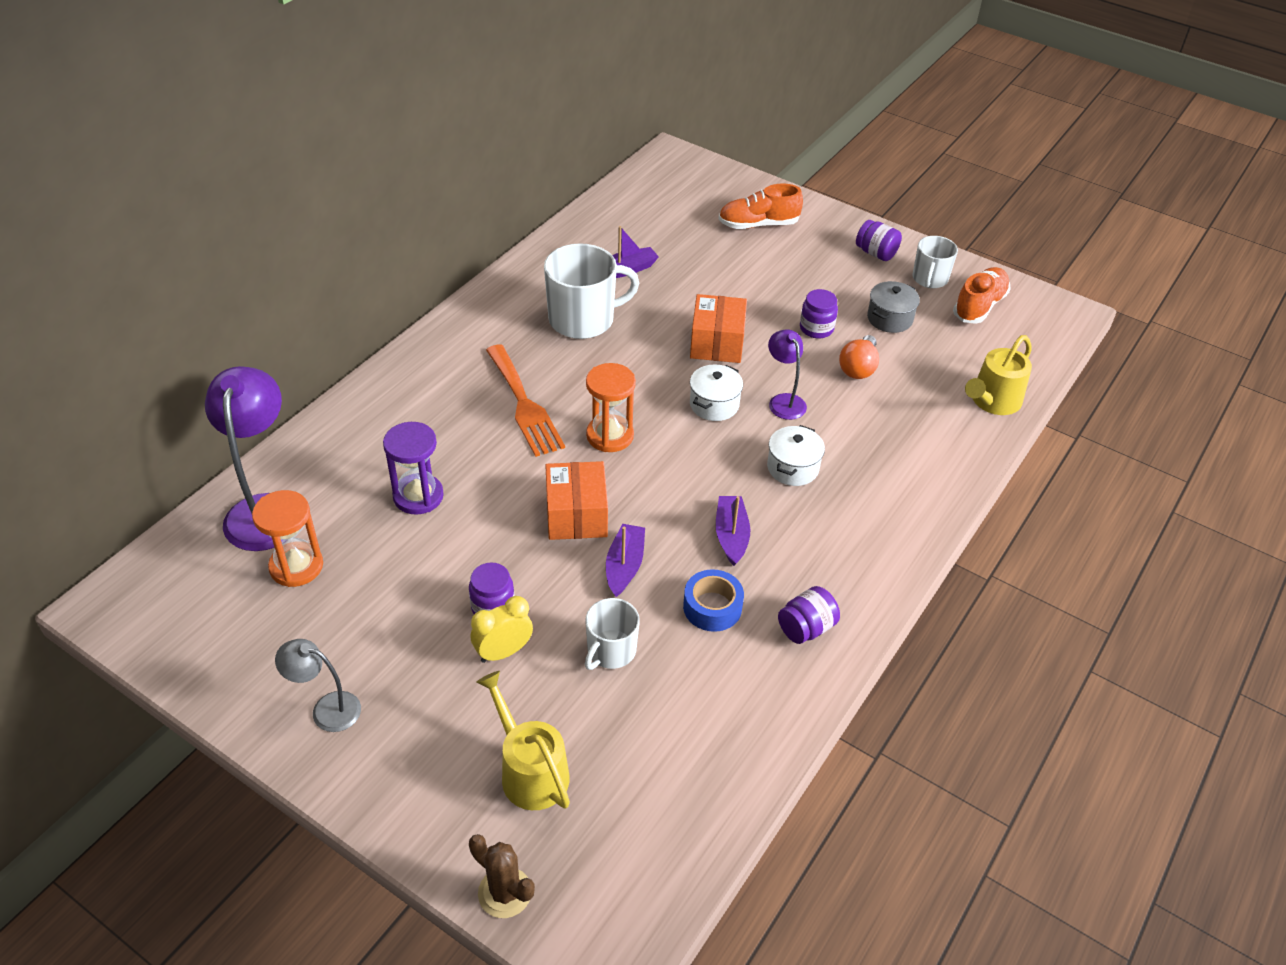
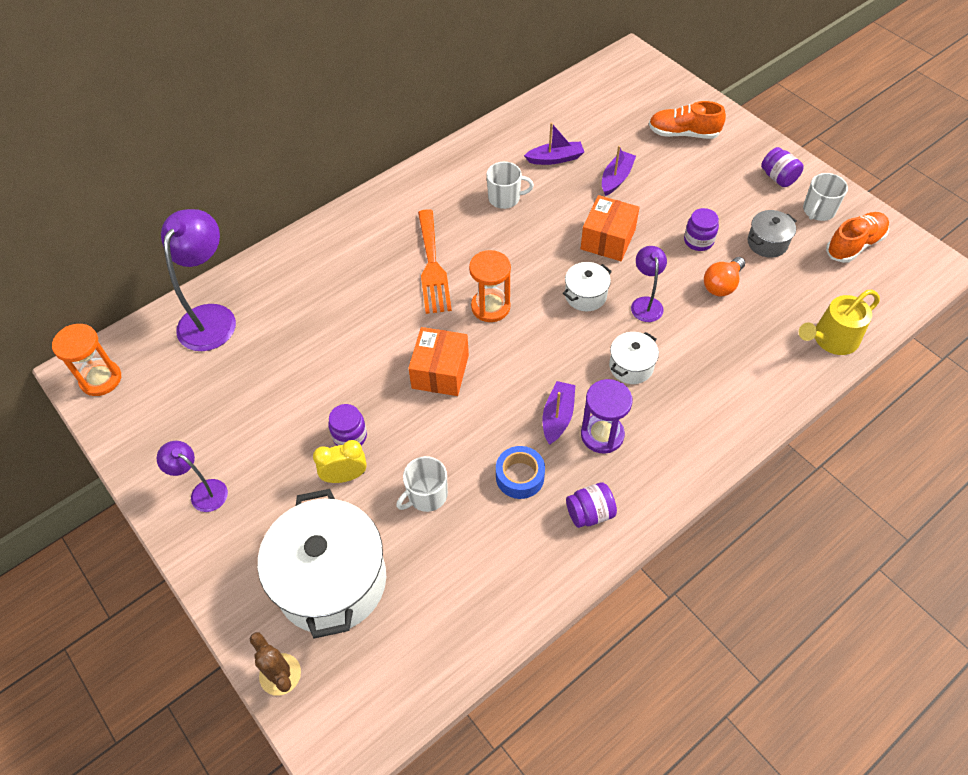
camera: 20 degrees right, 10 degrees up
(296, 566) = (219, 369): orange hourglass -> orange hourglass (101, 379)
(326, 709) = (203, 491): grey lamp -> purple lamp
(418, 496) = (325, 329): purple hourglass -> purple hourglass (602, 435)
(530, 771) = (331, 580): yellow watering can -> white pot
(583, 319) = (505, 198): white mug -> white mug, size x0.59
(624, 566) = (462, 424): purple boat -> purple boat (616, 178)

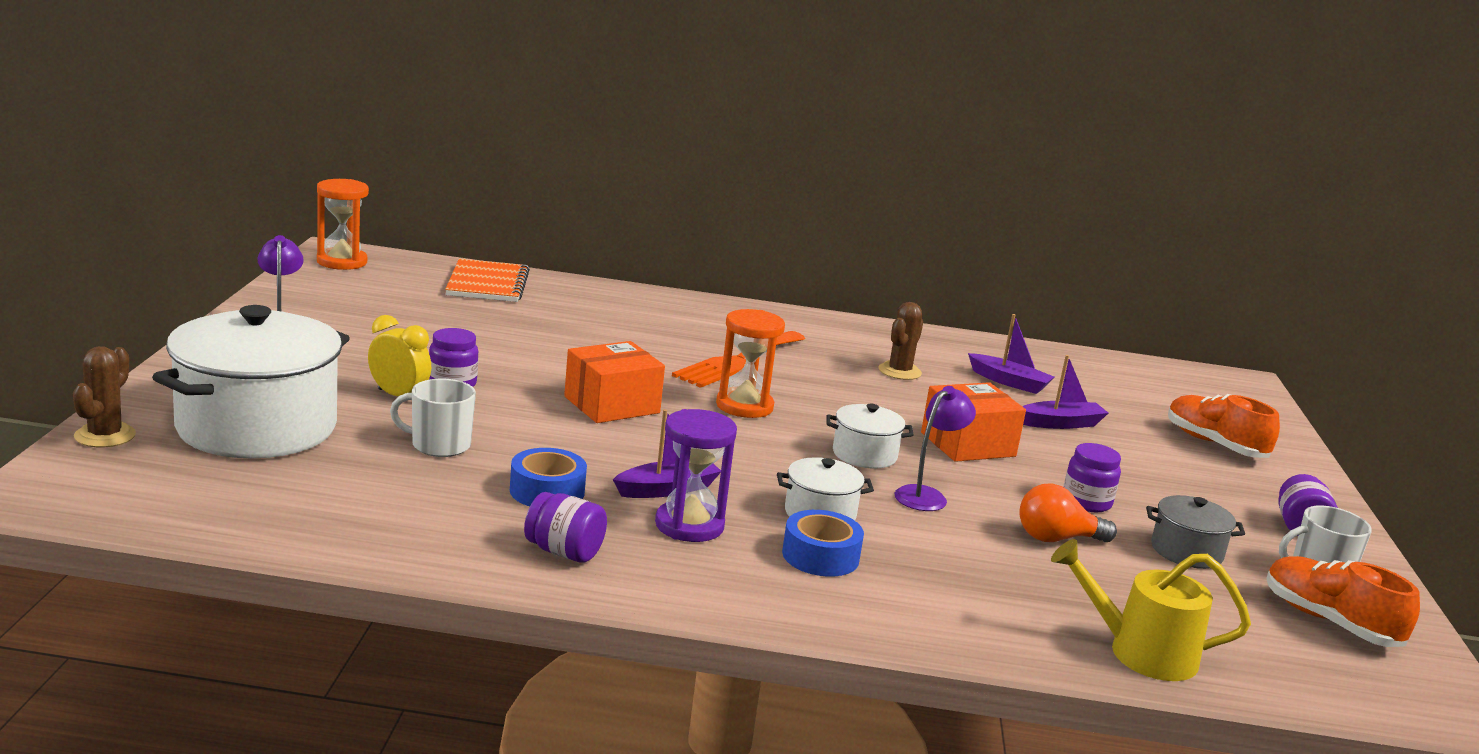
camera: 40 degrees right, 35 degrees down
(212, 317) = (487, 284): purple lamp -> orange notebook
(505, 198) = (899, 371): white mug -> brown cactus
(670, 399) = (820, 556): none -> blue tape
(854, 245) = (1329, 622): orange shoe -> orange shoe turned 135 degrees counterclockwise

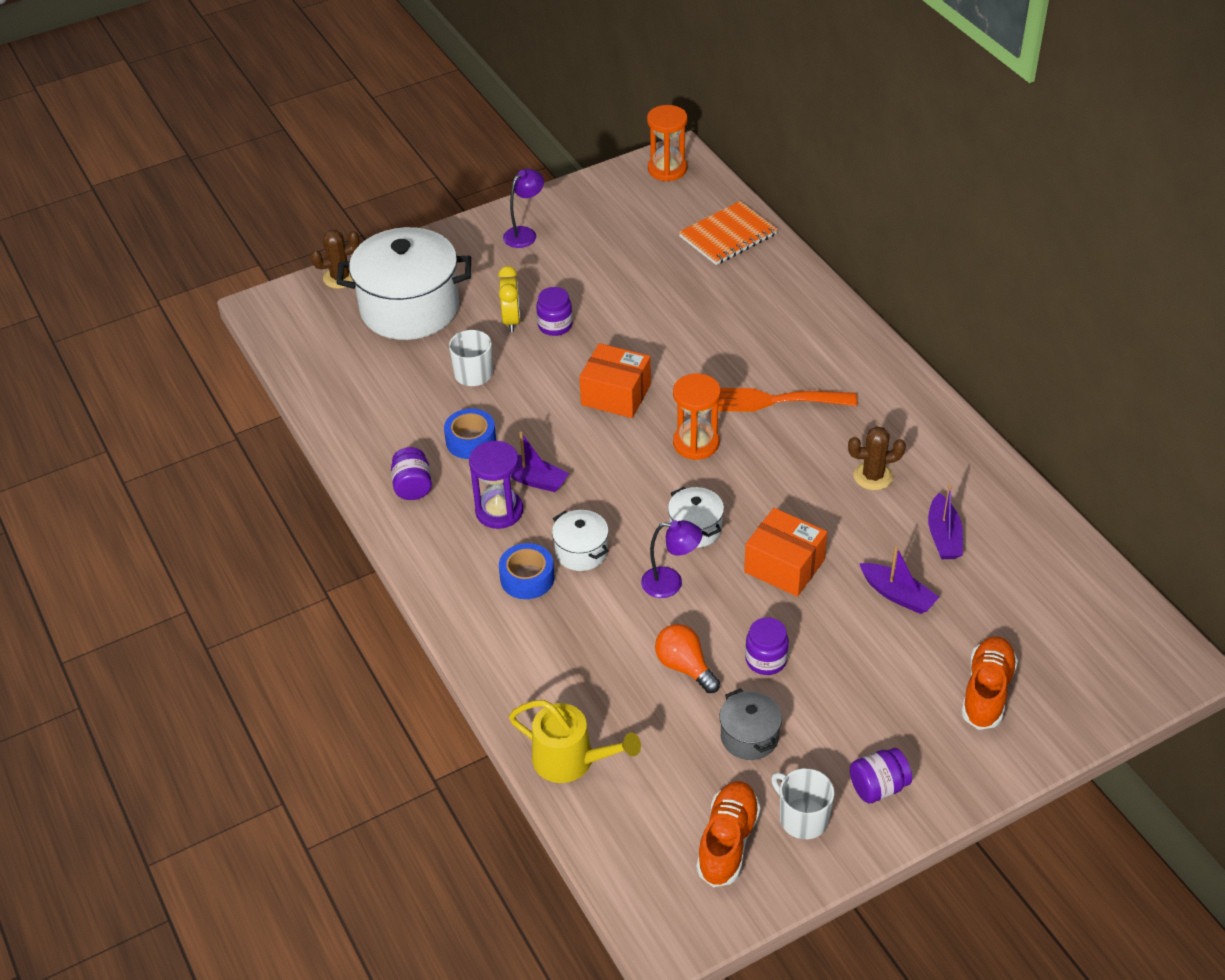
camera: 60 degrees right, 25 degrees up
(1141, 653) = (570, 760): yellow watering can -> yellow watering can turned 135 degrees clockwise

